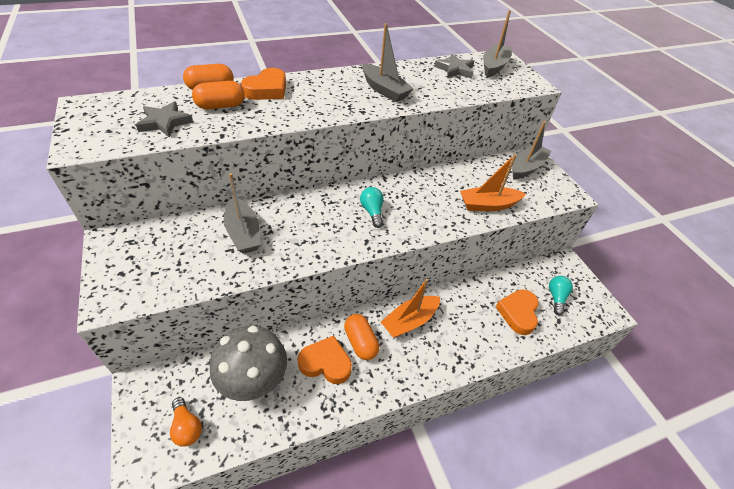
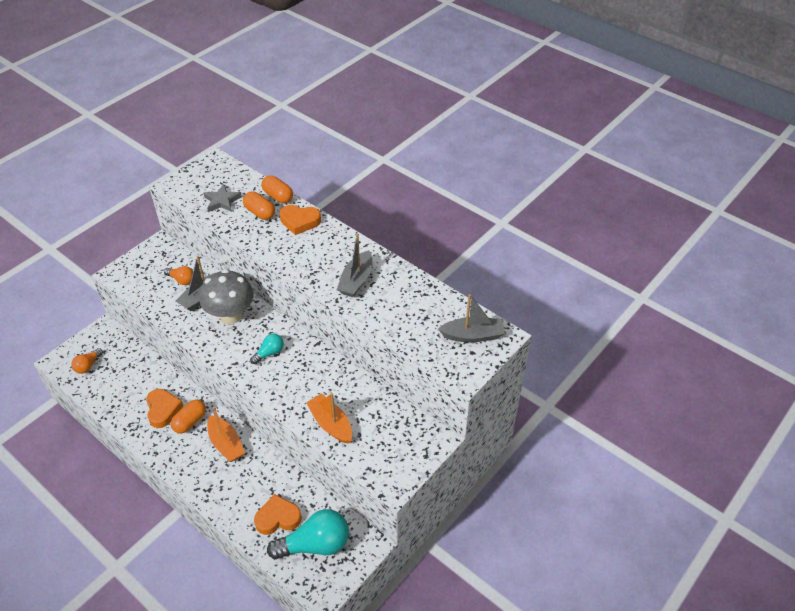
camera: 65 degrees right, 0 degrees up
(197, 240) = (182, 280): none -> orange light bulb
(254, 381) = (131, 379): grey mushroom -> grey mushroom (231, 315)
(409, 321) = (226, 444): orange boat -> orange boat turned 150 degrees counterclockwise
(455, 70) = (437, 310): grey star -> none
(526, 167) = (412, 438): grey boat -> none
(556, 297) = (315, 545): turquoise light bulb -> turquoise light bulb, size x1.97

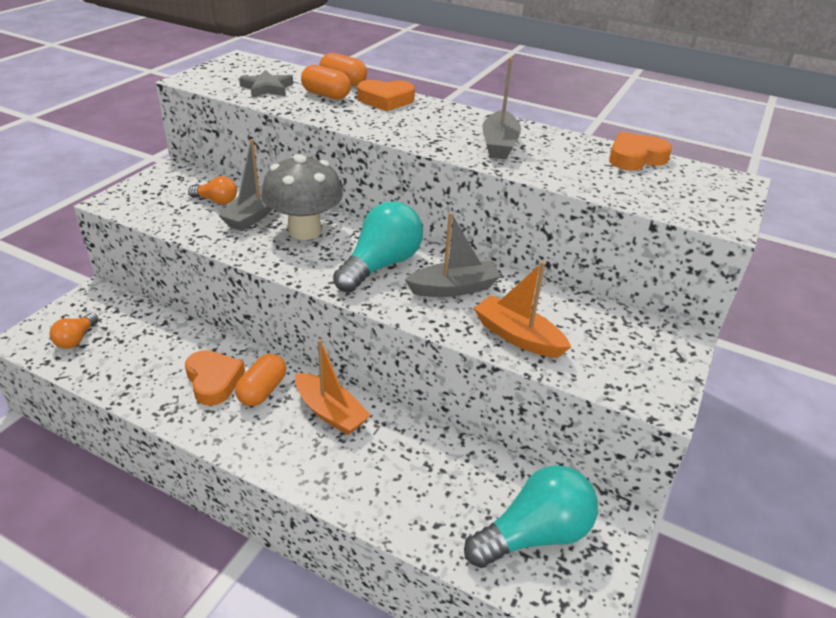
camera: 15 degrees left, 10 degrees down
(269, 353) = (381, 265): turquoise light bulb -> turquoise light bulb, size x1.97
(278, 518) = (455, 504): orange heart -> orange heart (635, 158)
(472, 335) = (698, 183): grey boat -> grey boat (453, 288)

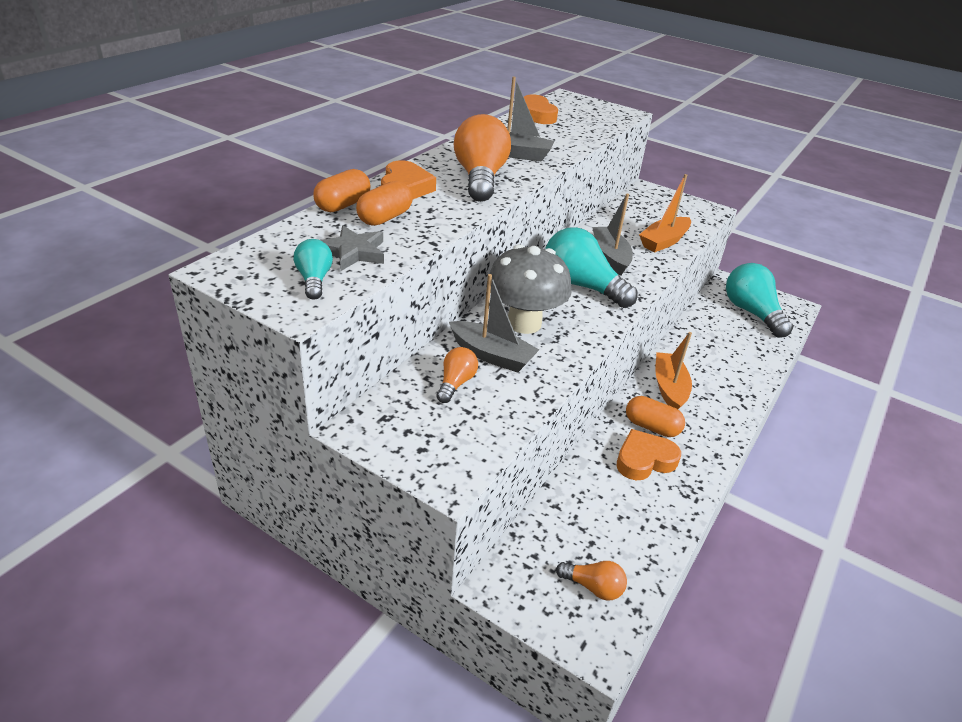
camera: 85 degrees left, 0 degrees up
(227, 80) = (314, 280): none -> turquoise light bulb
(330, 412) = (669, 388): orange boat -> orange boat turned 45 degrees counterclockwise
(424, 128) = (480, 178): none -> orange light bulb

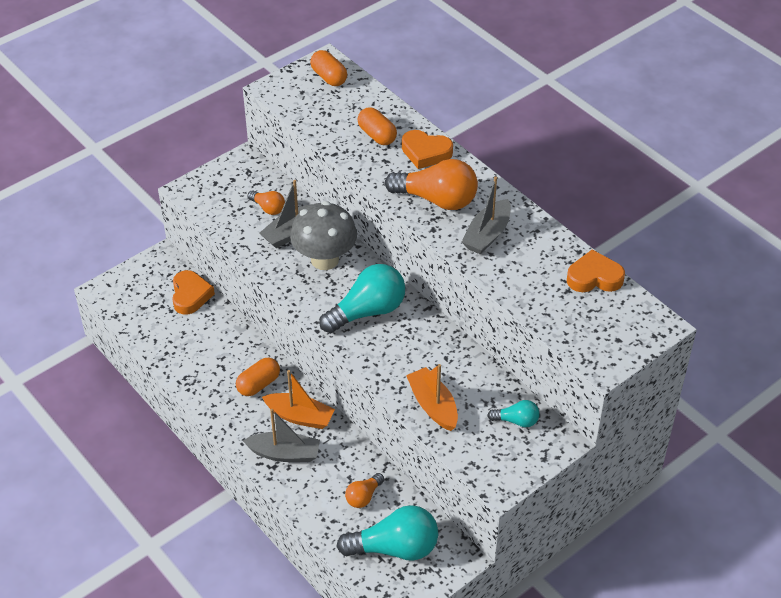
camera: 110 degrees right, 10 degrees up
(314, 280) = (302, 96): turquoise light bulb -> turquoise light bulb (516, 421)
(343, 205) = (402, 117): orange capsule -> orange capsule (329, 77)
(353, 252) = (331, 115): grey star -> none
(593, 587) = (140, 300): orange light bulb -> orange light bulb (363, 496)
(610, 257) = (411, 349): grey boat -> grey boat (284, 453)
(644, 460) = (227, 365): orange heart -> orange heart (190, 295)

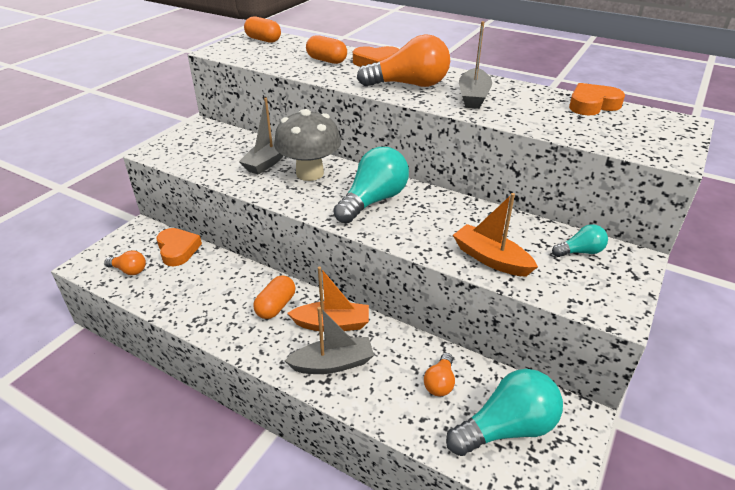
camera: 20 degrees left, 10 degrees down
(268, 208) = (237, 150): orange light bulb -> orange light bulb (129, 270)

